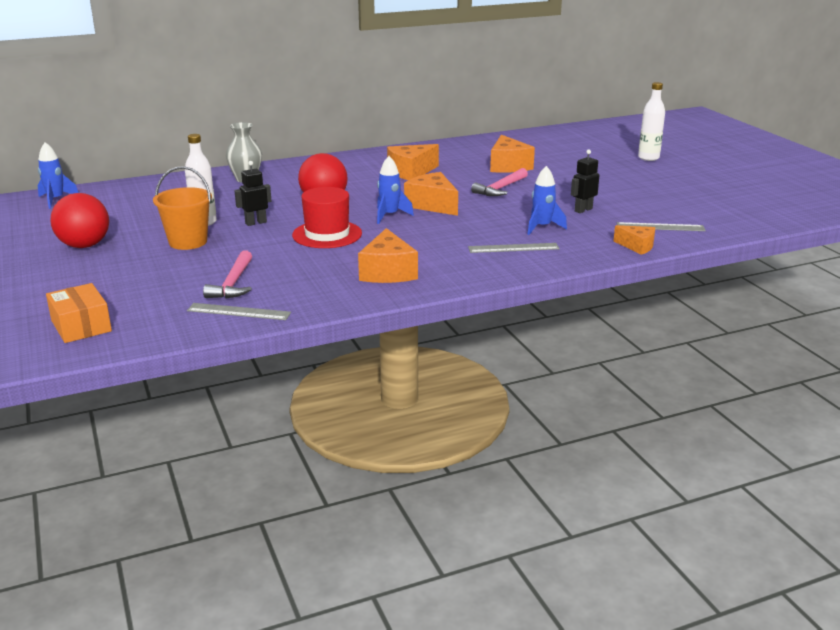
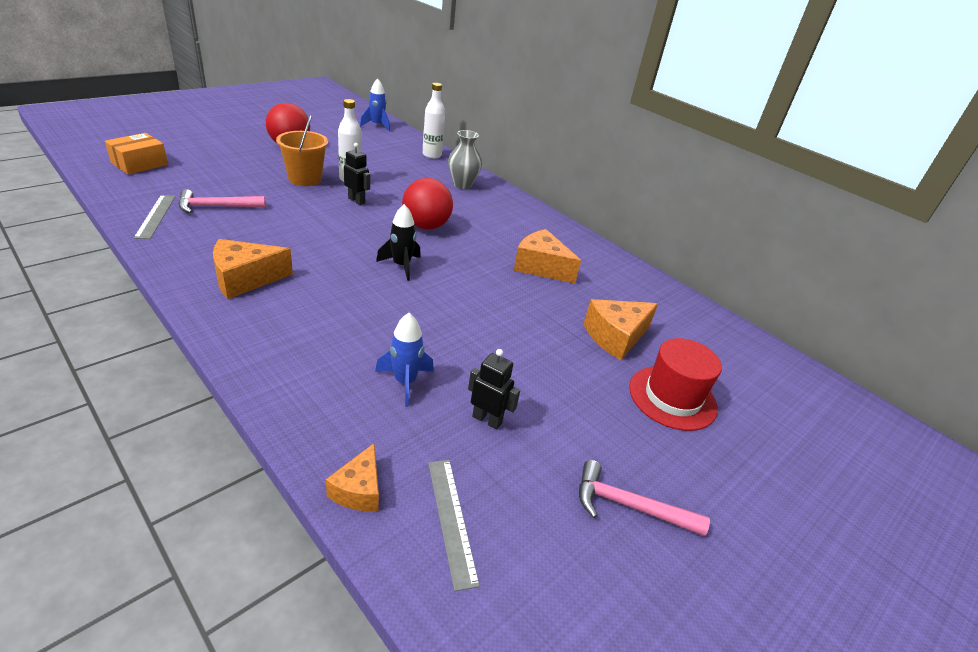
camera: 65 degrees right, 10 degrees up
(327, 234) = (338, 237): red hat -> red hat (672, 397)
(389, 215) = (401, 266): blue rocket -> black rocket
(432, 205) = (445, 290): orange cheese -> none
(501, 188) = (528, 336): pink hammer -> pink hammer (629, 506)
(513, 248) = (326, 361): grey ruler -> none
(648, 158) = (779, 493): white bottle -> white bottle (432, 155)

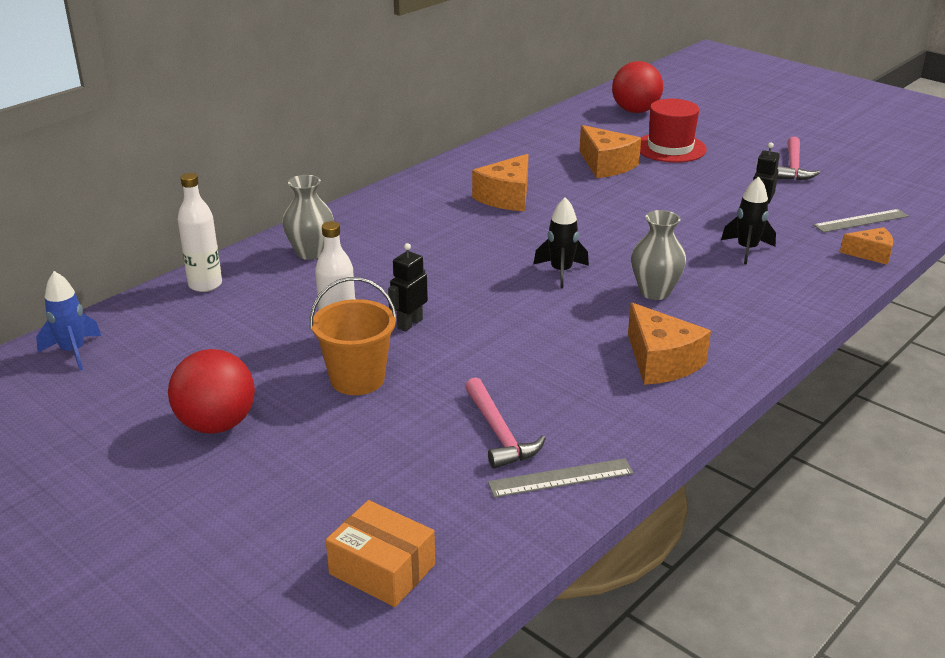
camera: 90 degrees left, 5 degrees down
(348, 302) = (655, 292): none -> grey vase
(405, 382) = (747, 250): blue rocket -> black rocket
(426, 226) = (454, 267): red ball -> red ball (635, 111)

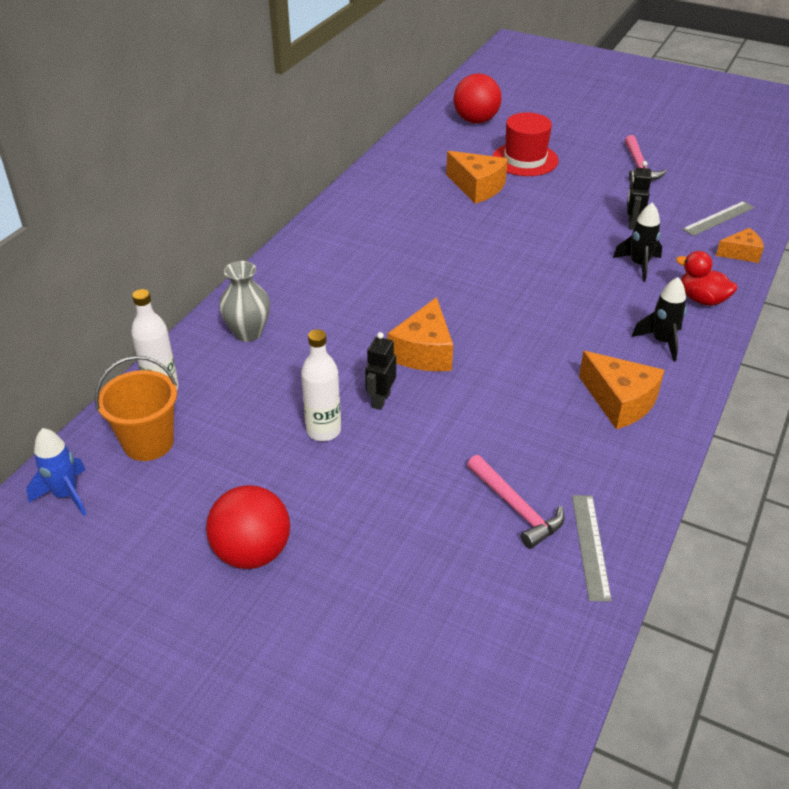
camera: 15 degrees left, 10 degrees up
(357, 379) = (361, 473): orange bucket -> orange bucket (148, 442)
(382, 569) = (481, 681): orange box -> none
(507, 197) = (404, 238): orange cheese -> orange cheese (424, 352)
(561, 272) = (490, 317): black rocket -> black rocket (661, 342)
(561, 478) = (590, 546): grey ruler -> grey ruler turned 60 degrees counterclockwise
(655, 292) = (581, 325): grey vase -> none
(802, 288) = (702, 299): none -> red duck

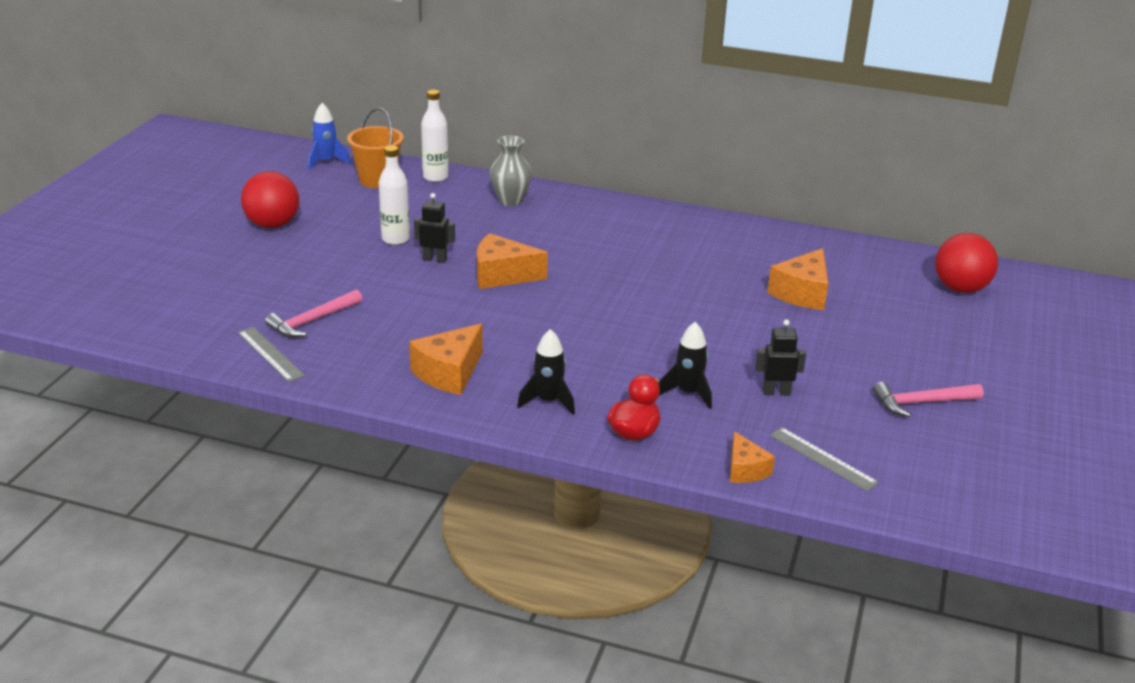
camera: 80 degrees right, 10 degrees down
(525, 159) = (885, 322): red hat -> none
(590, 546) = (270, 354): grey ruler -> grey ruler turned 60 degrees clockwise

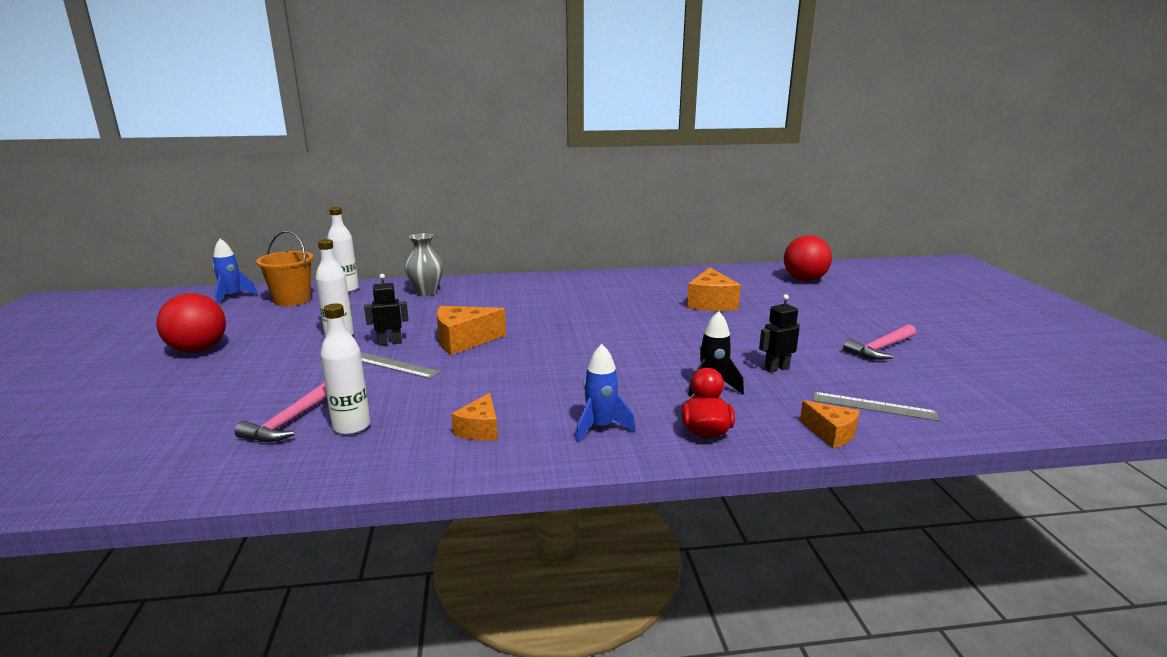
camera: 25 degrees left, 10 degrees down
(270, 354) = (256, 465): grey ruler -> grey ruler (393, 365)
(353, 340) = (351, 426): none -> white bottle
(449, 373) = (480, 429): orange cheese -> orange cheese, size x0.62
(548, 401) = (600, 427): black rocket -> blue rocket

